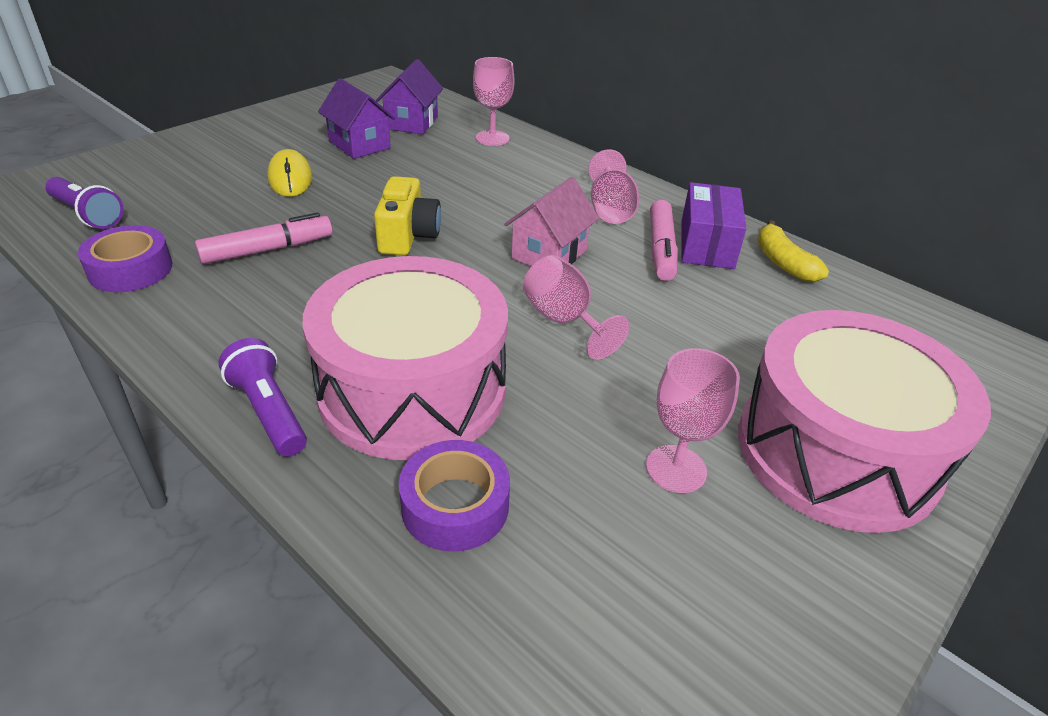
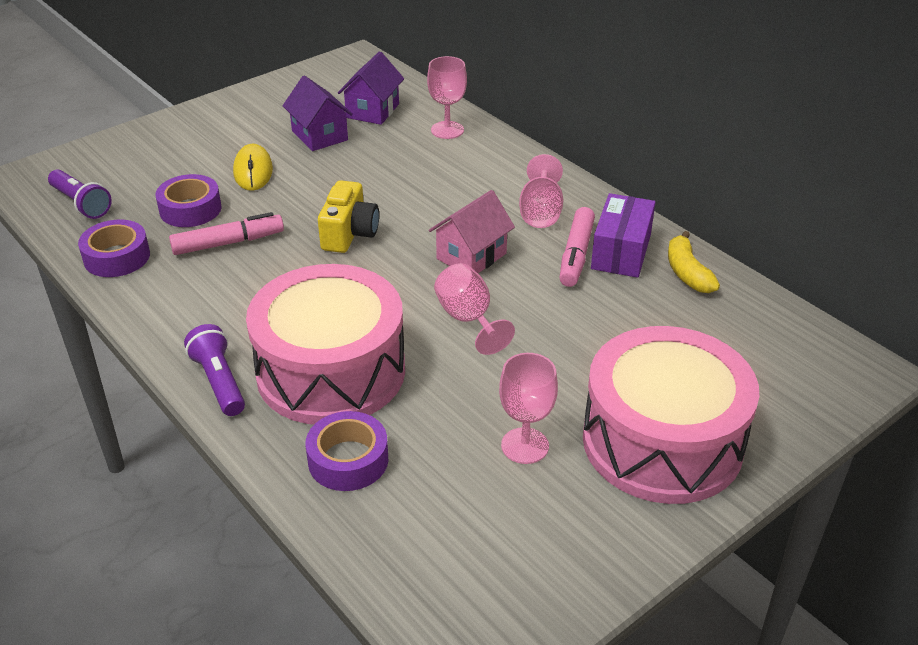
camera: 10 degrees right, 0 degrees up
(220, 217) = (190, 209): none -> purple tape

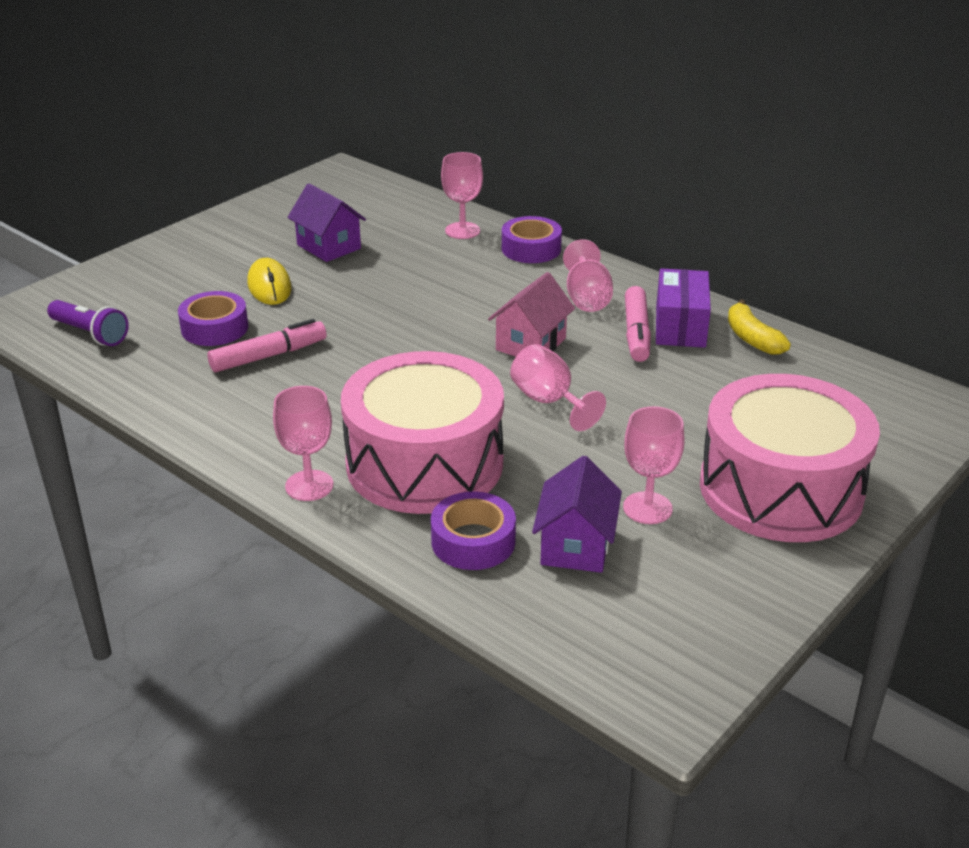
camera: 10 degrees left, 5 degrees down
(117, 257) = (151, 381): purple tape -> purple tape (531, 249)
(219, 382) = (309, 485): purple flashlight -> pink goblet
(349, 234) = (395, 335): yellow camera -> none
(372, 111) = (377, 219): purple house -> purple house (575, 546)

